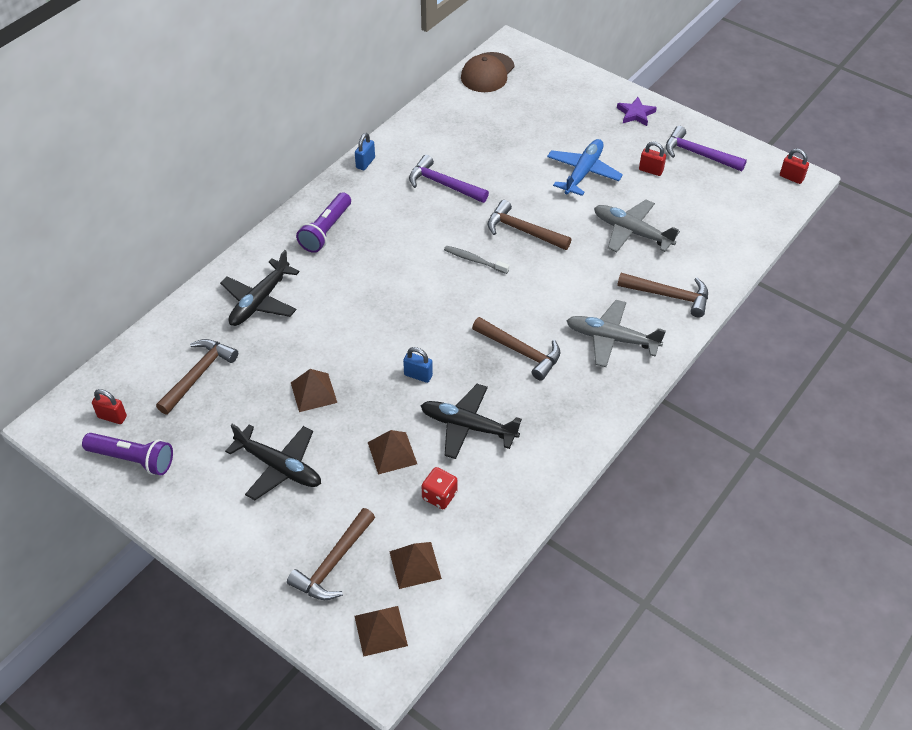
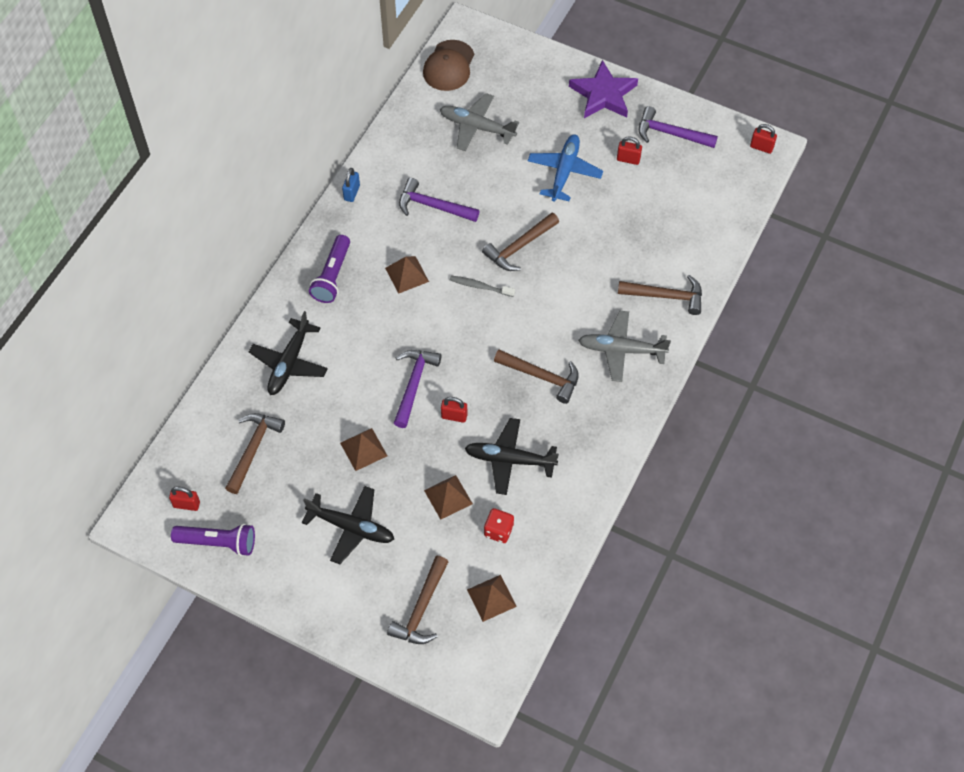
camera: 10 degrees left, 10 degrees up
(381, 630) = (475, 661): brown pyramid -> brown pyramid (407, 274)
(383, 339) = (414, 384): none -> purple hammer
(418, 375) = (454, 416): blue padlock -> red padlock
(523, 231) = (519, 247): brown hammer -> brown hammer turned 60 degrees counterclockwise
(632, 232) = (621, 232): grey plane -> grey plane (477, 127)
(635, 114) = (603, 94): purple star -> purple star, size x1.77

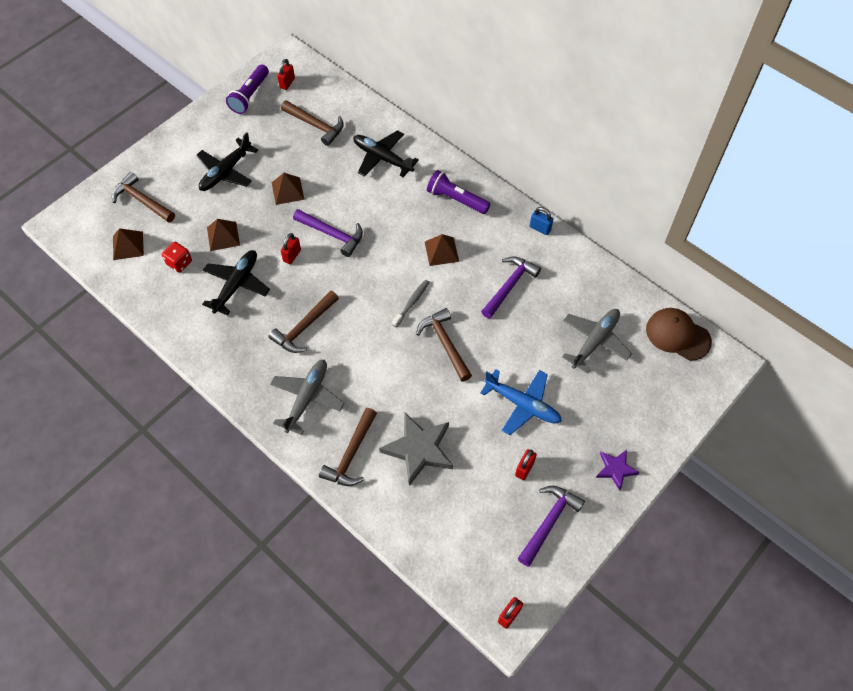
camera: 105 degrees right, 0 degrees up
(603, 94) = (615, 469): purple star -> purple star, size x0.56
(640, 243) = (419, 449): none -> grey star

